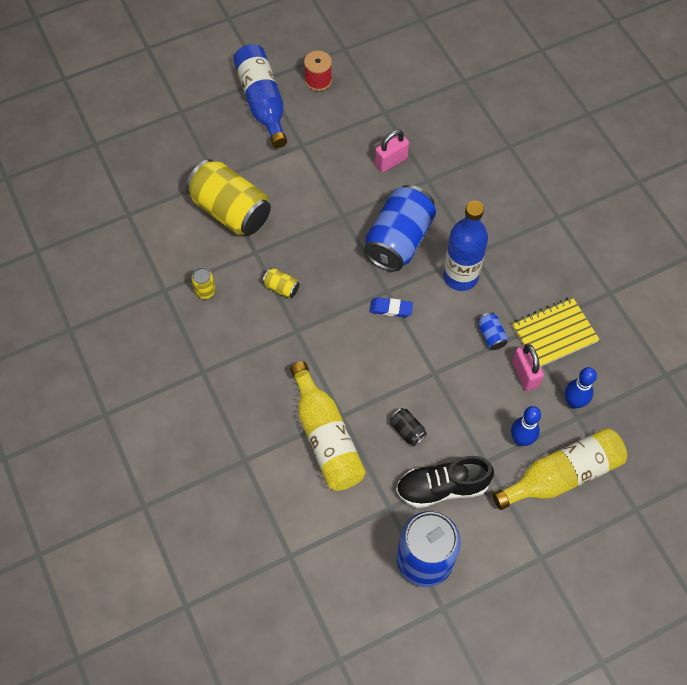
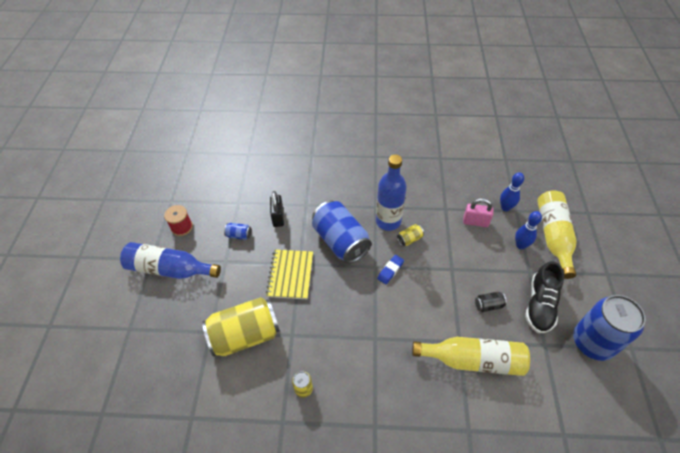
camera: 60 degrees left, 10 degrees down
(281, 288) = (333, 331): yellow can -> yellow can (409, 239)
(391, 161) = (278, 217): pink padlock -> black padlock
(491, 335) = (439, 226): blue can -> blue can (239, 235)
(554, 333) = (454, 195): yellow notebook -> yellow notebook (290, 275)

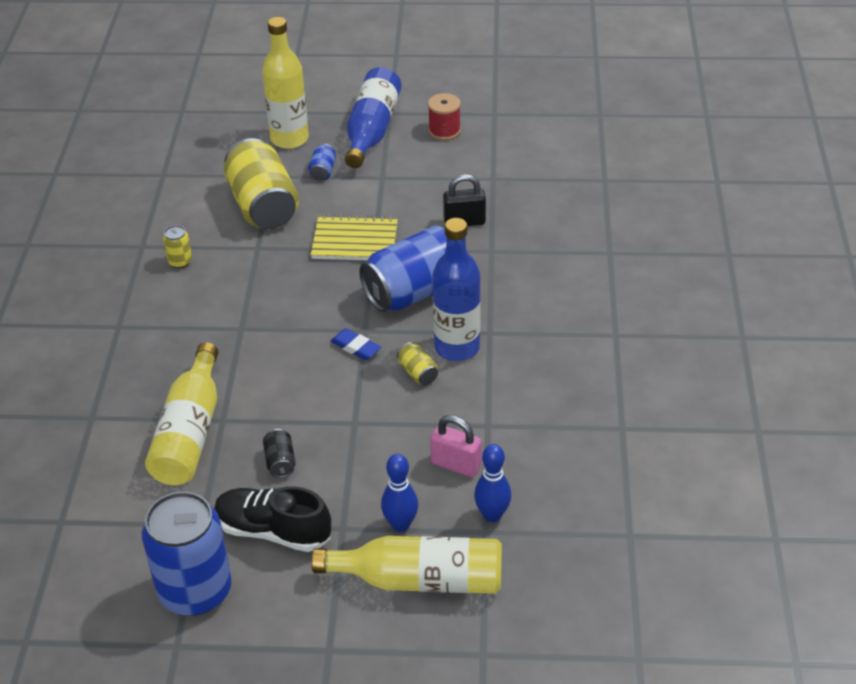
camera: 90 degrees right, 10 degrees down
(166, 323) = (289, 139): none -> yellow bottle
(239, 235) = (429, 185): blue can -> blue can (323, 171)
(475, 222) = (456, 465): pink padlock -> pink padlock turned 75 degrees counterclockwise

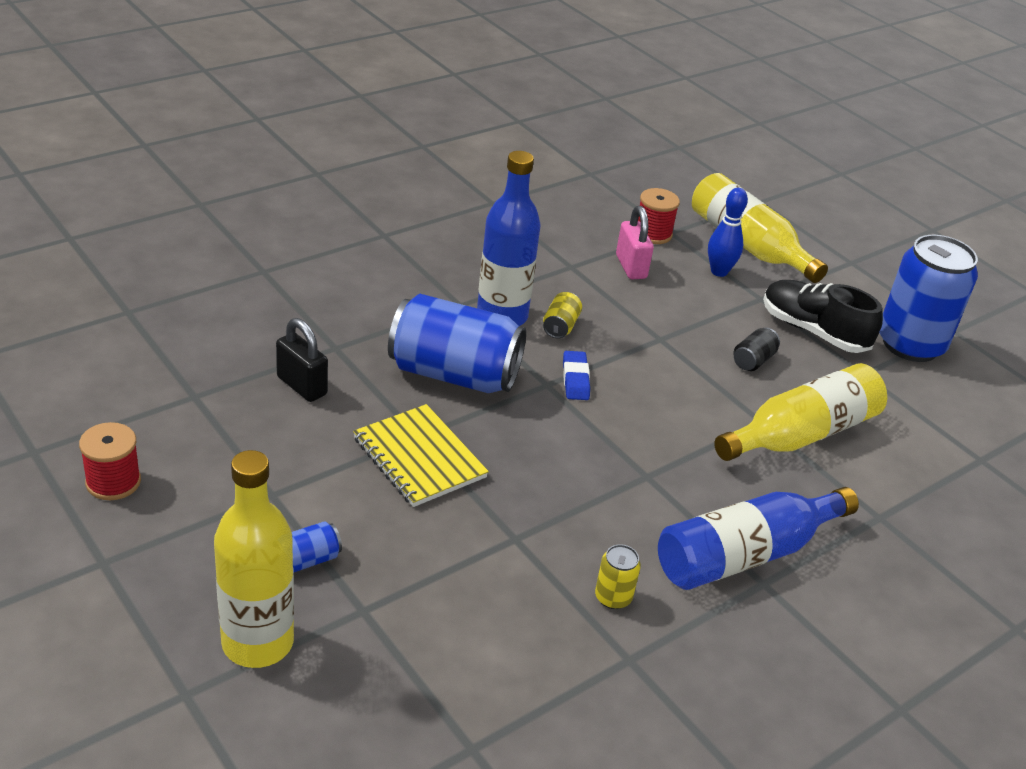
camera: 135 degrees left, 5 degrees down
(263, 206) = (434, 580): yellow can -> none
(273, 531) = (813, 331): black shoe -> black shoe turned 150 degrees clockwise
(371, 130) = (165, 558): blue bottle -> blue bottle (745, 555)
(492, 515) = (653, 234): blue bowling pin -> red spool

